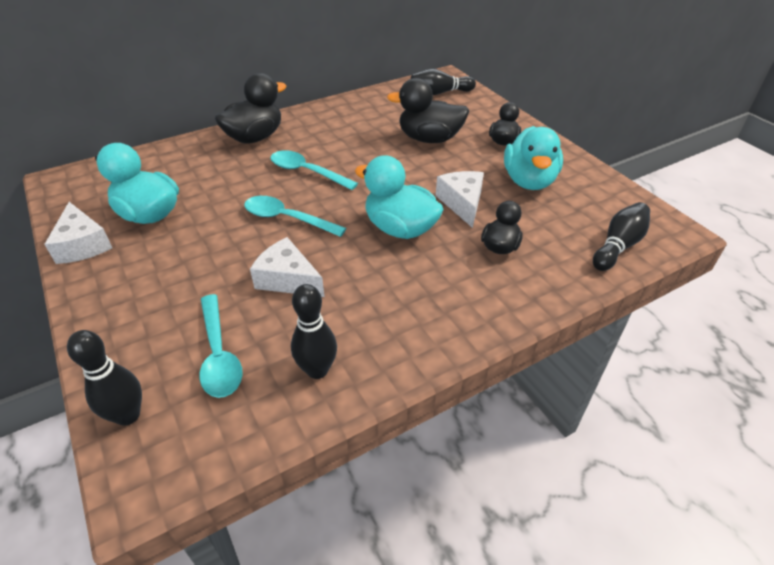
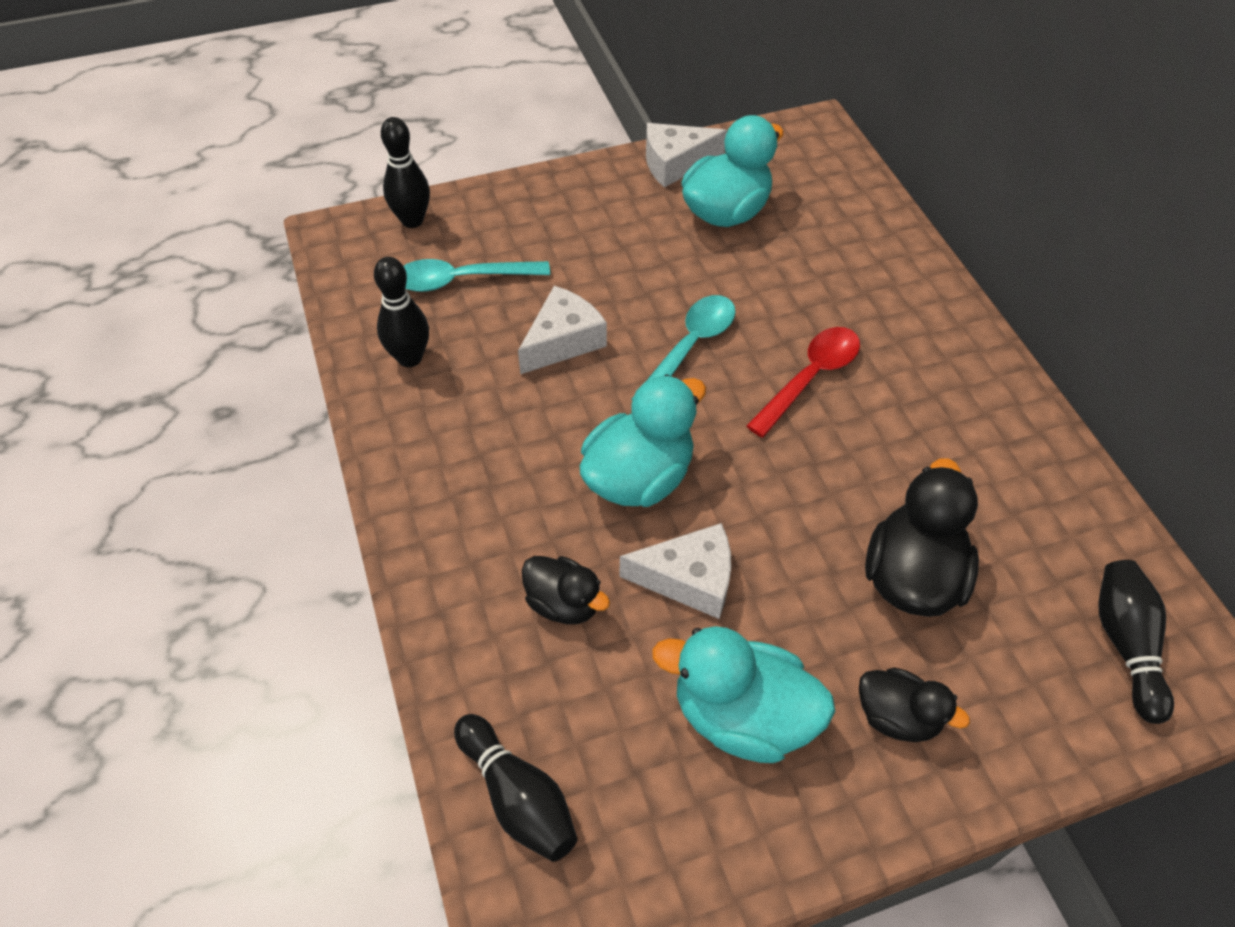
camera: 100 degrees right, 10 degrees up
(255, 137) = (923, 318): black duck -> none
(307, 172) = (810, 378): turquoise spoon -> red spoon

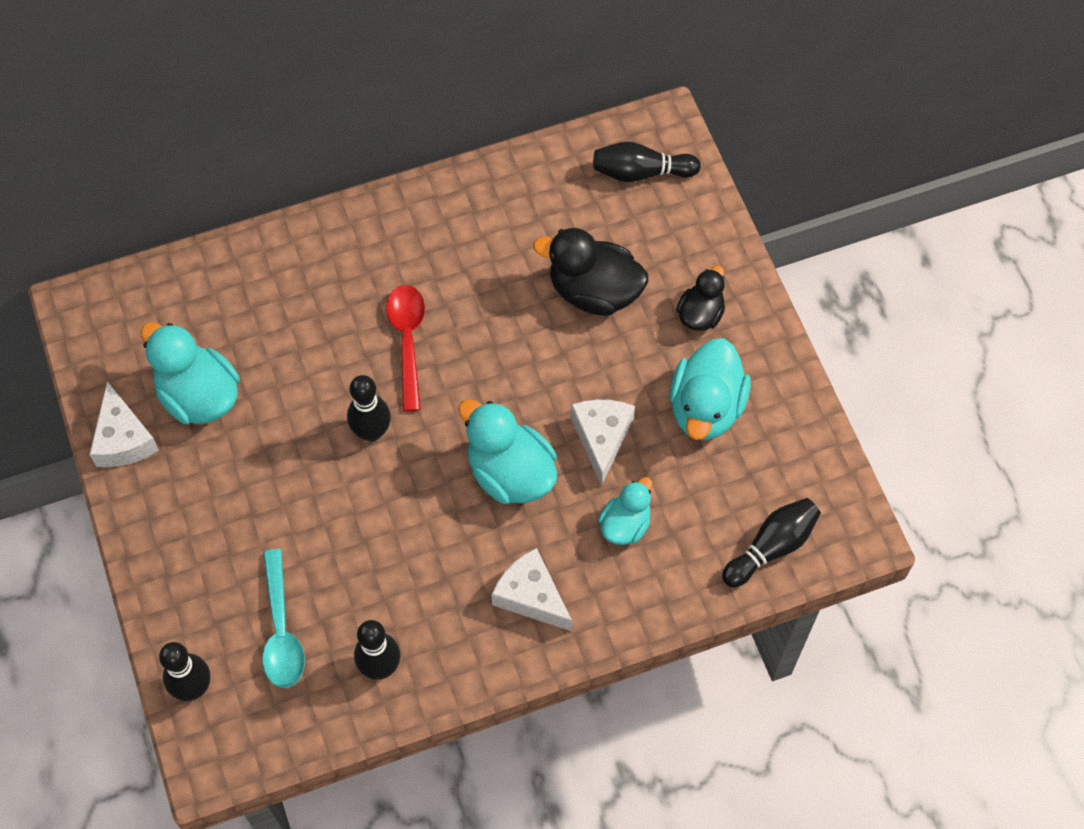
camera: 90 degrees left, 10 degrees up
(563, 341) = (362, 536): white cheese -> white cheese (531, 596)
(563, 603) = (625, 524): black duck -> turquoise duck
(690, 347) = (372, 432): turquoise spoon -> black bowling pin
(810, 378) = (408, 341): red spoon -> red spoon turned 45 degrees clockwise

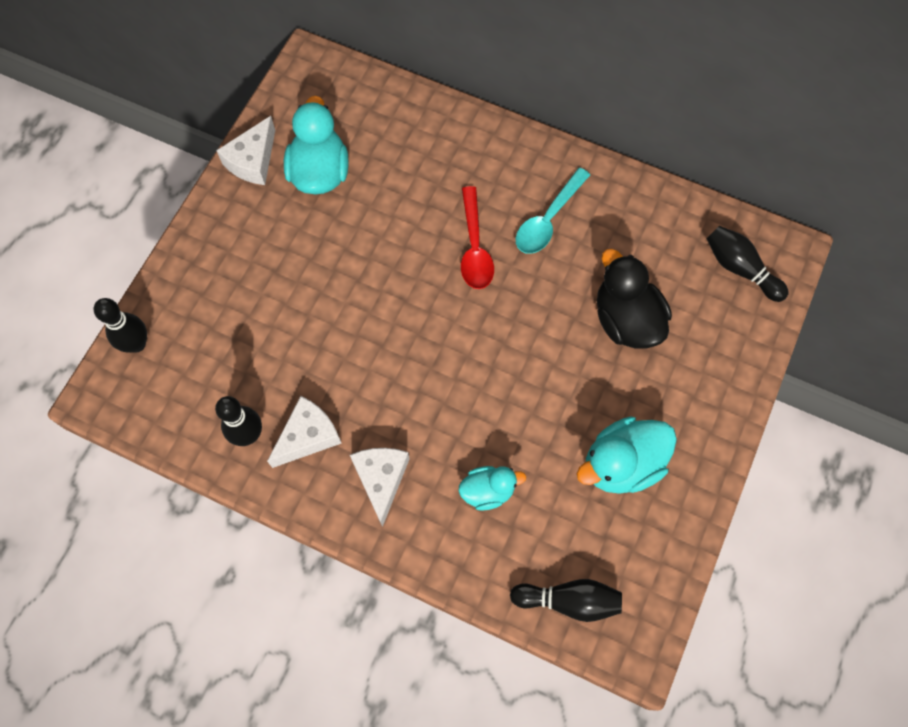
camera: 45 degrees right, 5 degrees up
(281, 630) = (218, 357): turquoise spoon -> turquoise spoon (548, 219)
(372, 432) = (394, 284): black bowling pin -> none
(408, 341) = (474, 247): red spoon -> red spoon turned 135 degrees clockwise
(510, 473) = (450, 388): turquoise duck -> none
(602, 438) = (531, 420): white cheese -> white cheese (308, 436)
(700, 314) = (683, 398): black duck -> none

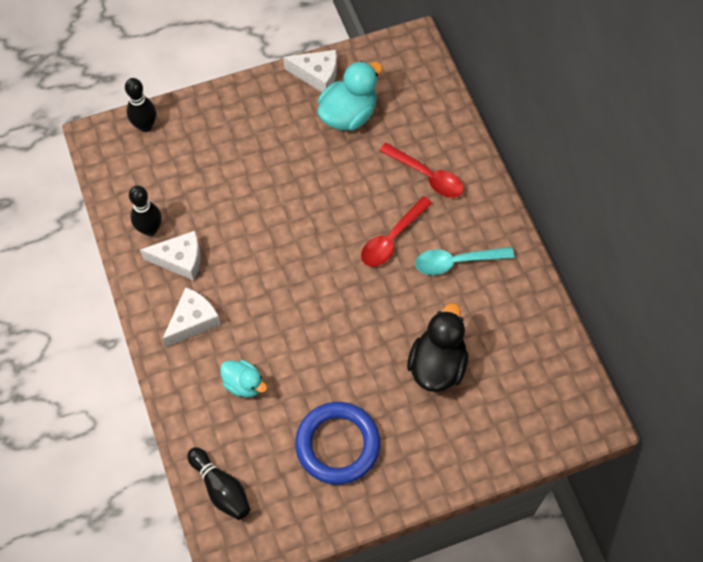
camera: 45 degrees right, 5 degrees down
(253, 161) = (317, 75): white cheese -> white cheese turned 150 degrees counterclockwise
(445, 168) = (427, 176): none -> red spoon
(621, 464) = (337, 444): turquoise duck -> blue ring
(740, 269) = (548, 402): black bowling pin -> none

